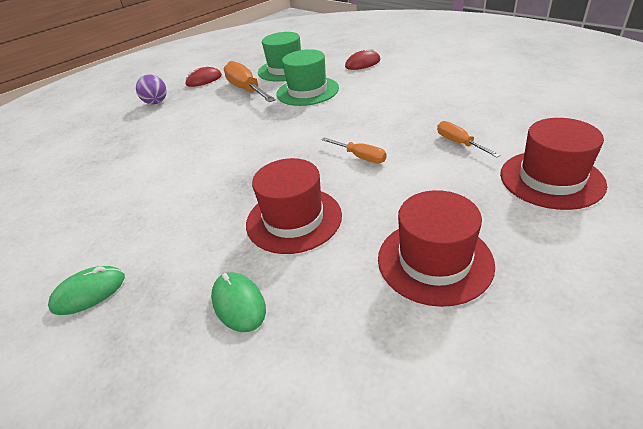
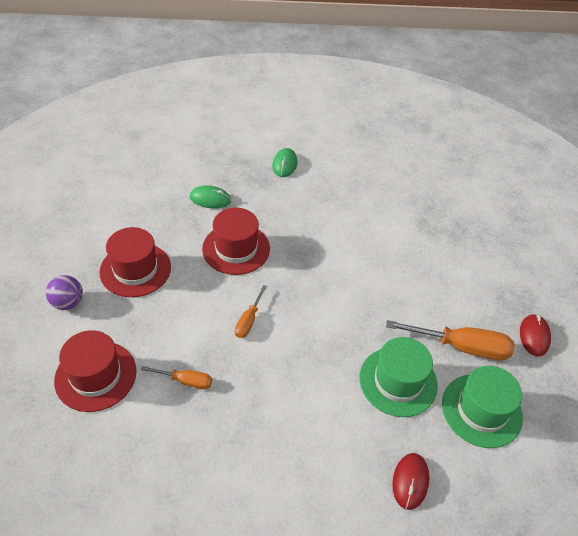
camera: 125 degrees right, 10 degrees up
(156, 102) = (511, 279): purple ball -> purple ball (68, 303)
(360, 157) = (249, 320): orange screwdriver -> orange screwdriver turned 60 degrees counterclockwise

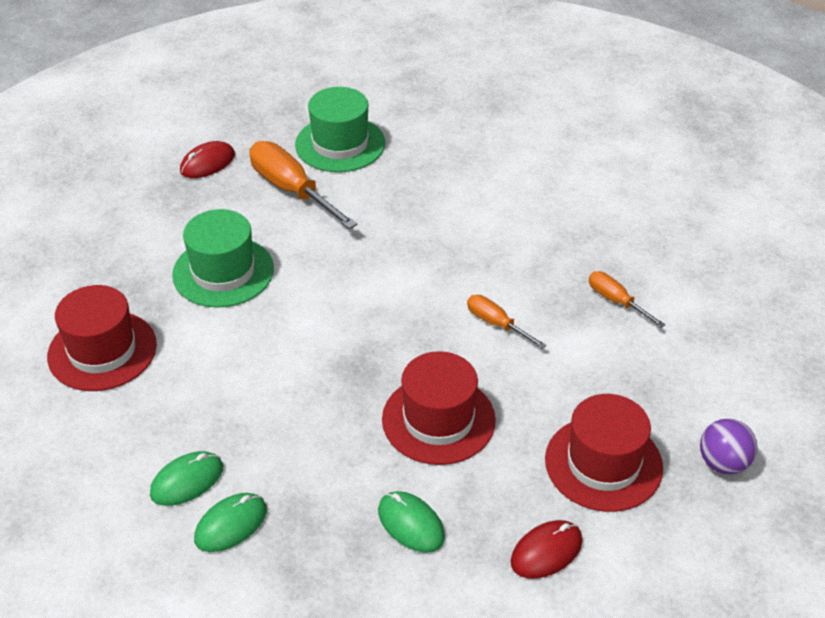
camera: 140 degrees left, 5 degrees down
(95, 375) = (720, 355): red hat -> red hat (102, 351)
(249, 320) = (497, 324): orange screwdriver -> orange screwdriver turned 105 degrees counterclockwise
(320, 170) = (187, 481): none -> green mouse
(398, 381) = (391, 197): green hat -> green hat (223, 272)
(410, 481) = (462, 137): red mouse -> red mouse (546, 551)

